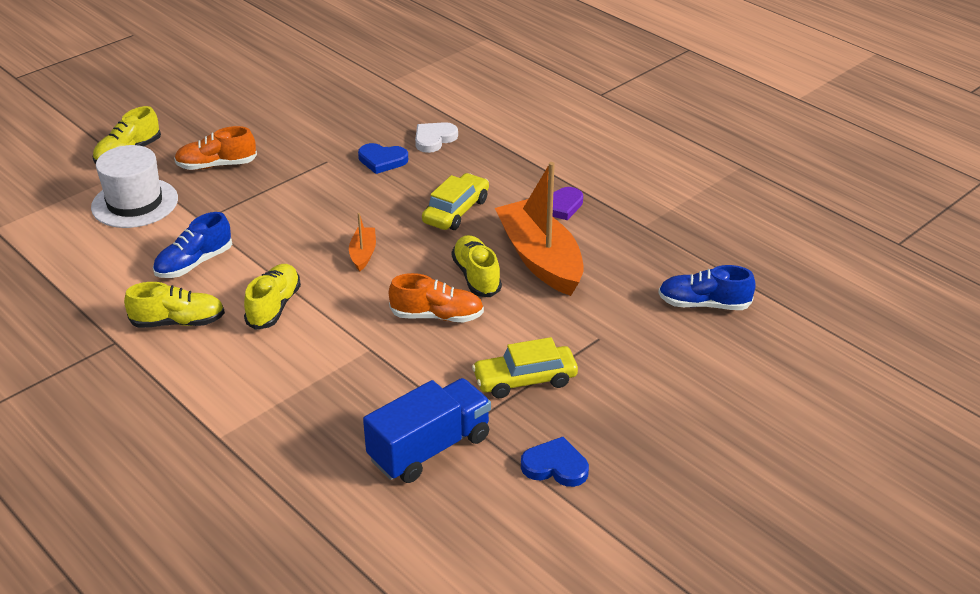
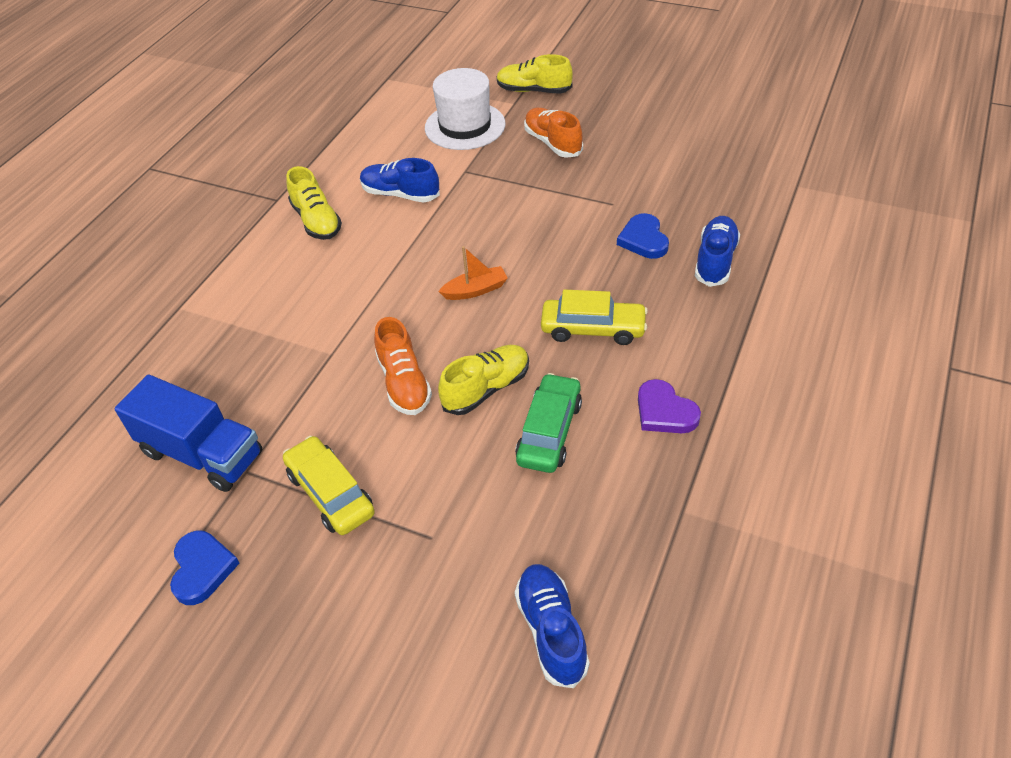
camera: 70 degrees right, 10 degrees up
(274, 307) = (364, 266): yellow shoe -> none
(434, 139) = (715, 261): white heart -> blue shoe
(540, 259) = (549, 432): orange boat -> green car

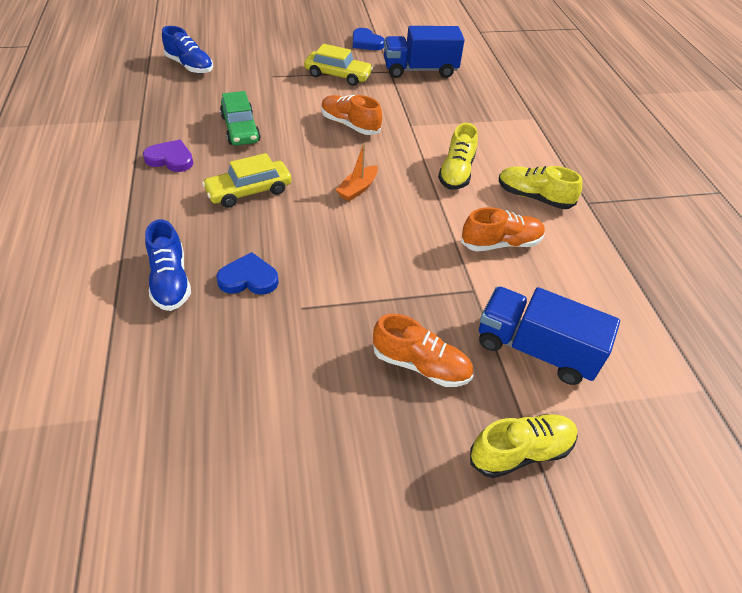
camera: 140 degrees right, 0 degrees up
(400, 194) = (500, 243): blue shoe -> orange shoe
(465, 126) = (535, 349): white hat -> blue truck
(486, 389) = (296, 137): yellow shoe -> yellow shoe (456, 172)
(643, 239) = (249, 278): blue heart -> blue heart turned 45 degrees counterclockwise

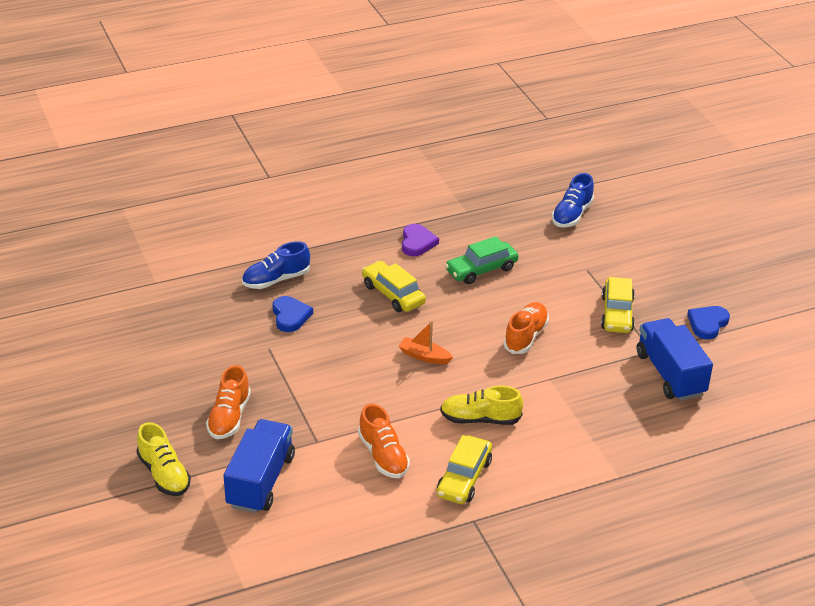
camera: 80 degrees right, 10 degrees down
(533, 197) = (464, 478): yellow shoe -> yellow car

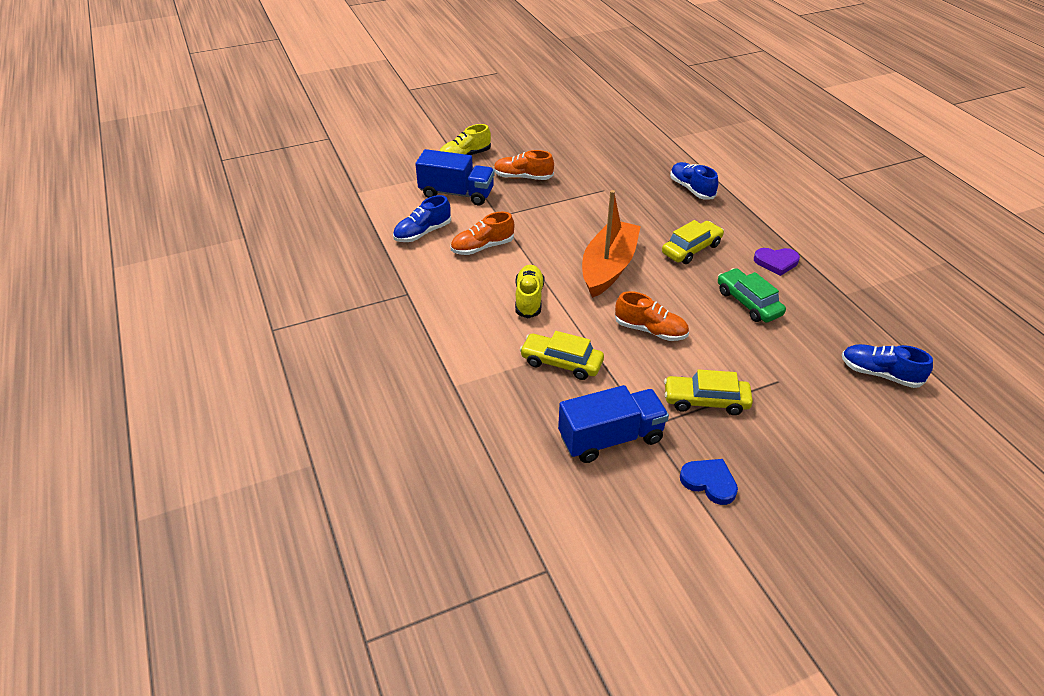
camera: 90 degrees right, 5 degrees up
(290, 316) = (646, 198): blue heart -> none
(350, 512) = (423, 233): none -> blue shoe
(424, 356) = (608, 267): orange boat -> orange boat, size x2.24
(464, 478) = (456, 289): yellow car -> yellow car (561, 362)

